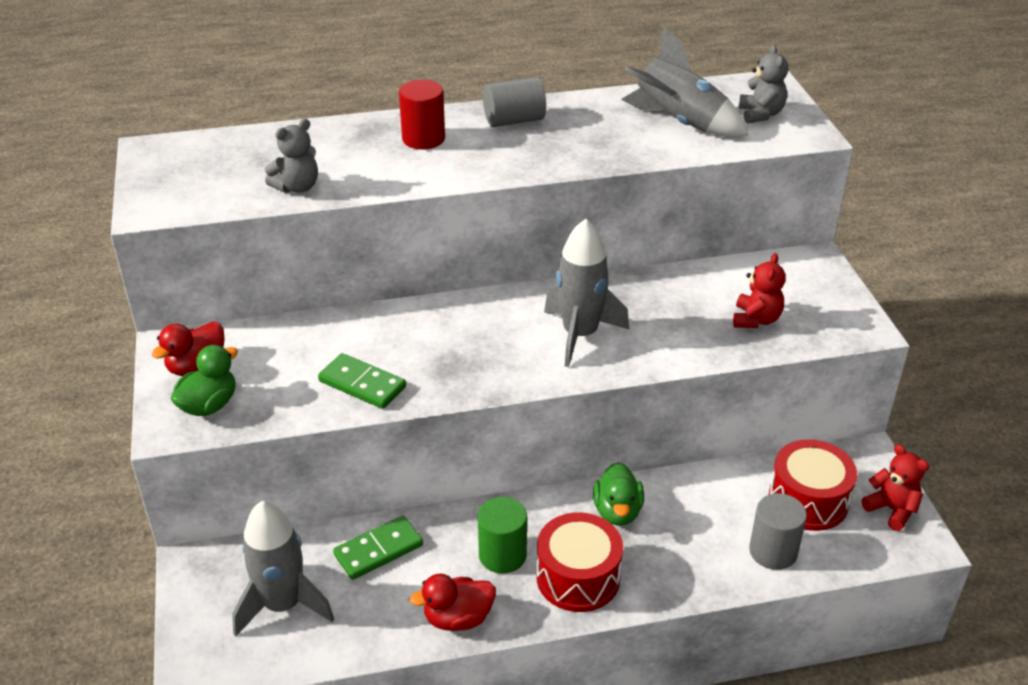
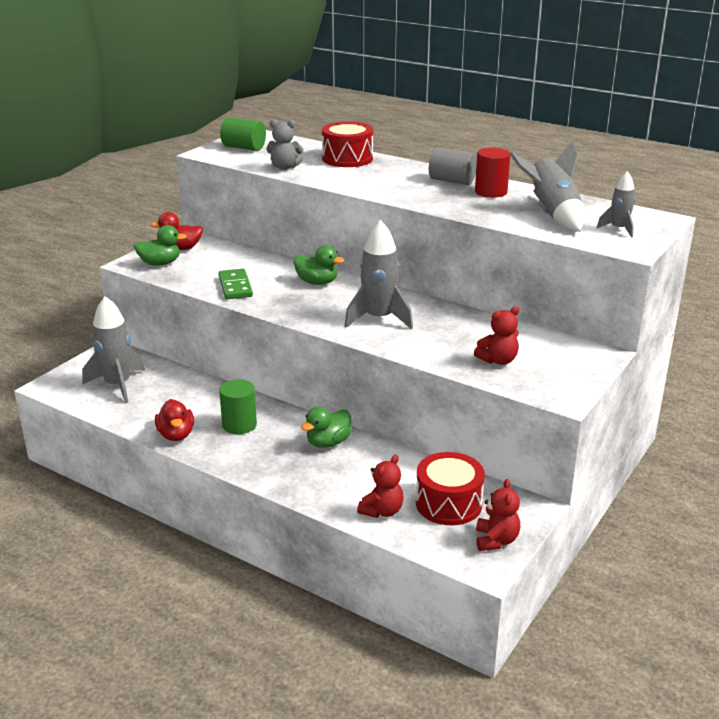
camera: 45 degrees right, 10 degrees down
(183, 178) = (244, 147): none -> green cylinder
(378, 550) = (189, 390): green domino -> none
(423, 139) = (386, 171): red cylinder -> red cylinder (491, 192)
(442, 324) = (317, 282): none -> green duck
(458, 618) = (176, 435): red duck -> red duck turned 135 degrees counterclockwise
(578, 577) = (258, 455): red drum -> red drum (347, 158)
(760, 114) = (618, 229): grey teddy bear -> grey rocket
(773, 551) = (382, 511): grey cylinder -> red teddy bear

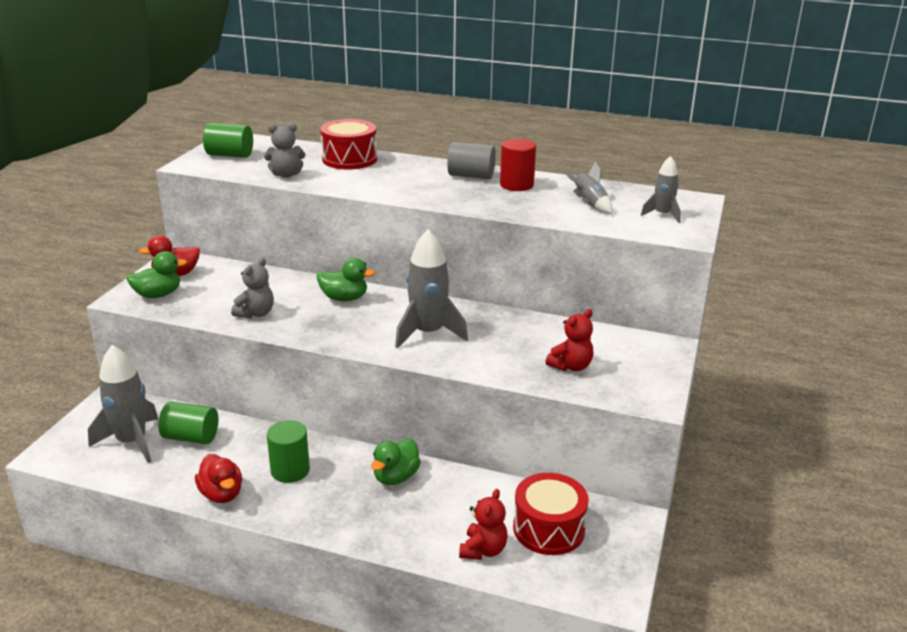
camera: 15 degrees left, 0 degrees up
(166, 388) = (191, 437): none -> green cylinder
(235, 286) = (256, 313): green domino -> grey teddy bear
(496, 540) = (613, 564): red teddy bear -> none
(552, 214) = (590, 204): grey rocket -> grey rocket, size x0.56

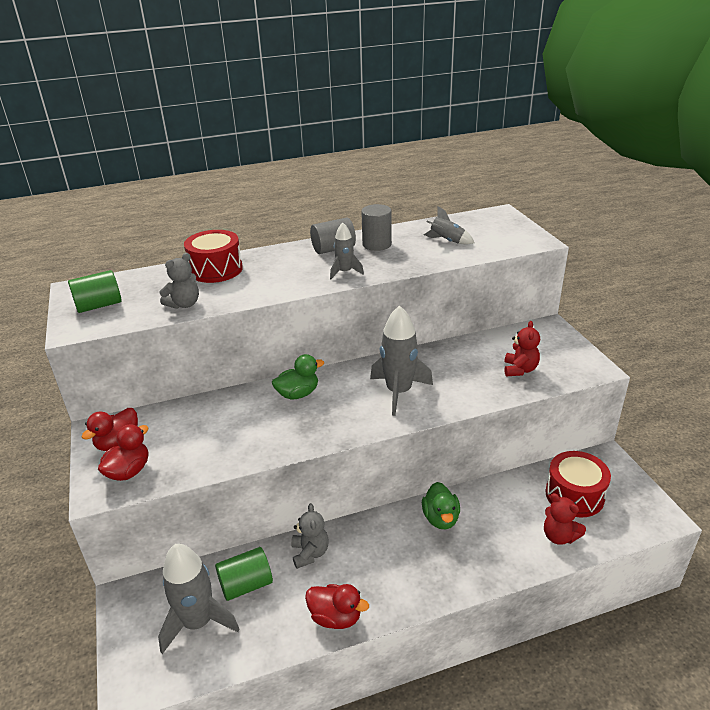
camera: 35 degrees left, 5 degrees up
(158, 295) = (129, 471): green duck -> red duck
(256, 313) = (245, 443): grey teddy bear -> grey teddy bear (310, 553)
(290, 470) = (362, 562): green cylinder -> none
(483, 550) = (559, 536): red teddy bear -> red teddy bear turned 150 degrees clockwise
(516, 185) = (377, 244): red cylinder -> grey cylinder
(662, 215) = (500, 232): grey rocket -> grey rocket (345, 272)

